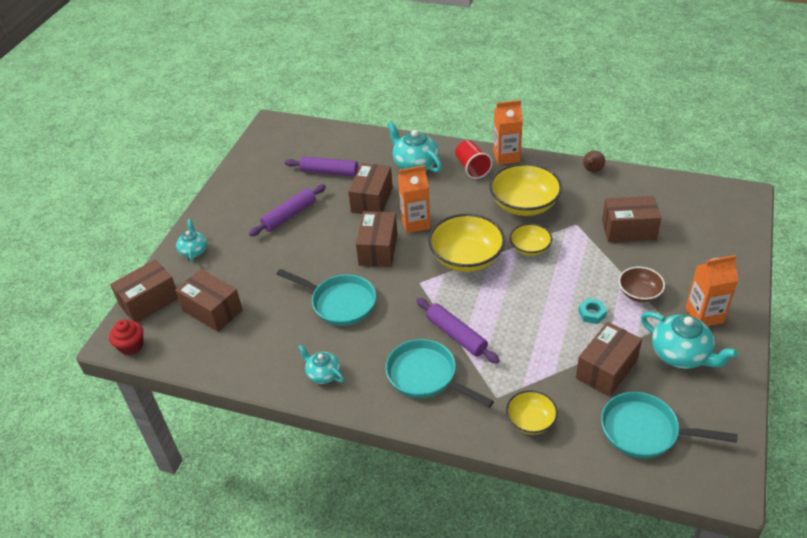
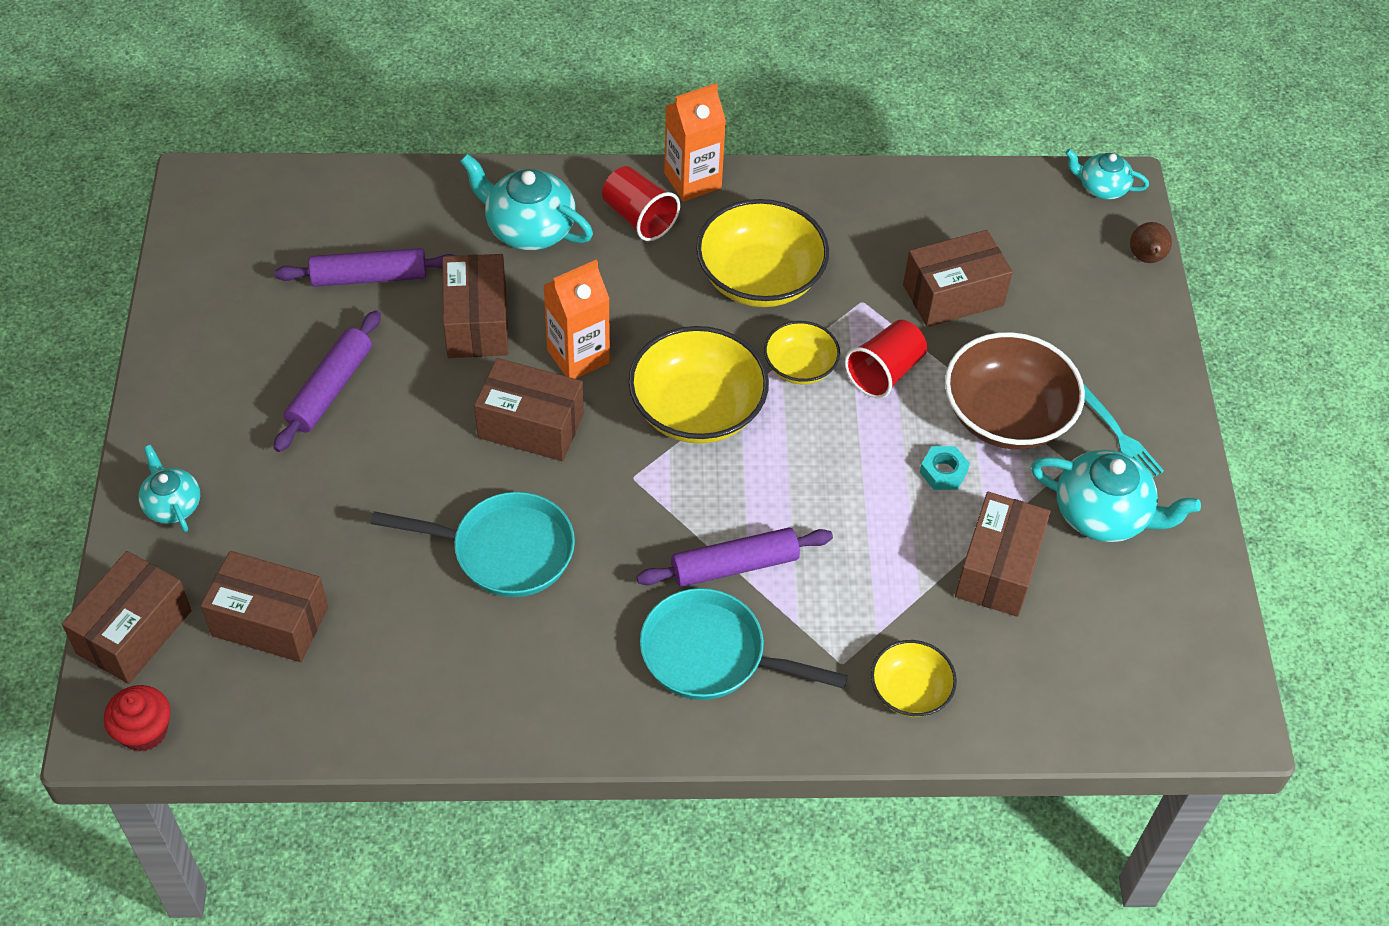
camera: 25 degrees left, 10 degrees up
(323, 374) = (532, 695): turquoise teapot -> turquoise teapot (1101, 187)
(378, 249) = (531, 426): brown box -> brown box turned 60 degrees counterclockwise
(456, 335) = (734, 566): purple rolling pin -> purple rolling pin turned 45 degrees counterclockwise
(576, 259) = (884, 372): none -> red cup
(592, 170) = (854, 184): brown pear -> brown pear (1146, 259)
(639, 293) = (1006, 416): brown bowl -> brown bowl, size x1.78
(645, 431) = (1087, 662): turquoise pan -> none
(704, 315) = (1118, 434): orange carton -> turquoise fork

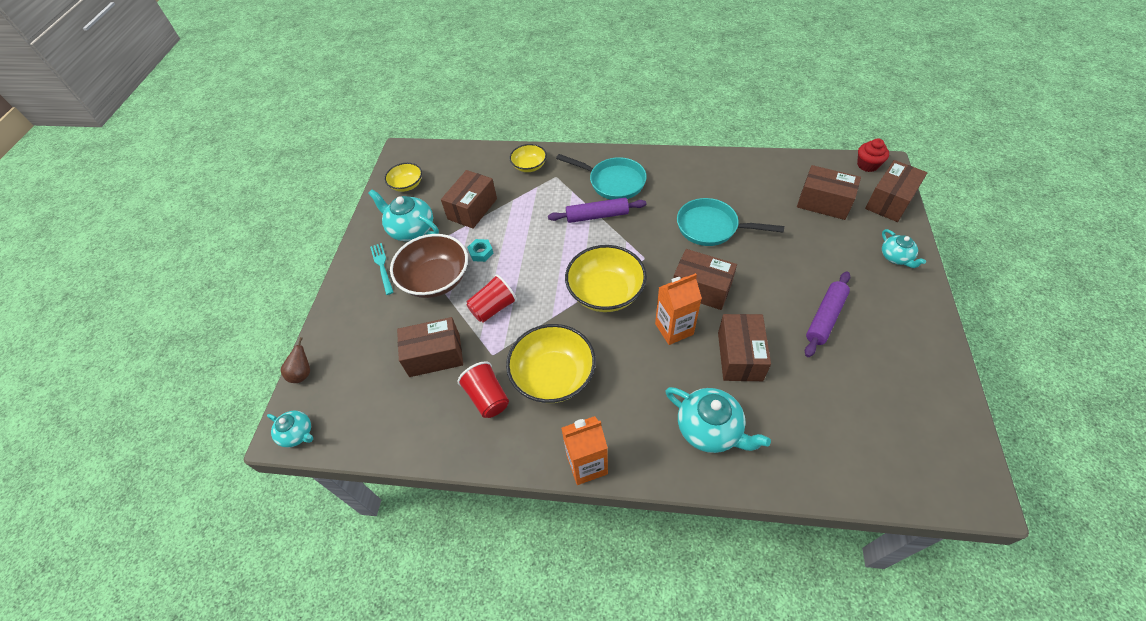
camera: 165 degrees left, 0 degrees up
(369, 277) = (819, 396): purple rolling pin -> none
(639, 218) = (630, 432): red cup -> red cup (487, 397)
(800, 366) = (541, 314): yellow bowl -> yellow bowl (407, 185)

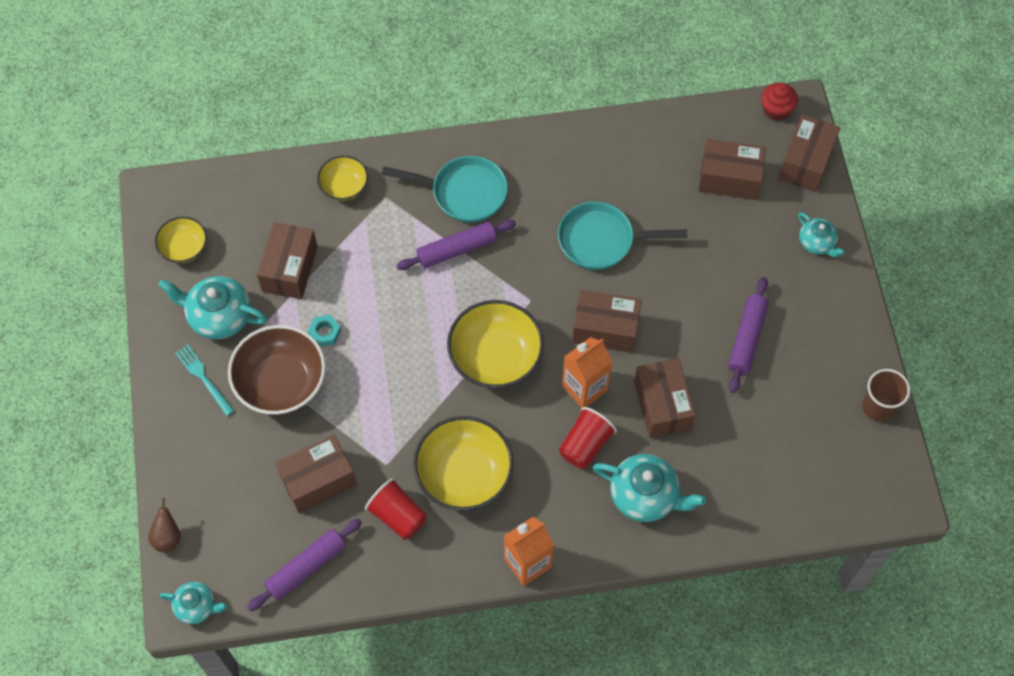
camera: 20 degrees left, 10 degrees up
(397, 422) = (306, 567): none -> purple rolling pin
(493, 308) = (367, 405): red cup -> red cup (585, 445)
(949, 398) = (877, 407): none -> brown cup

